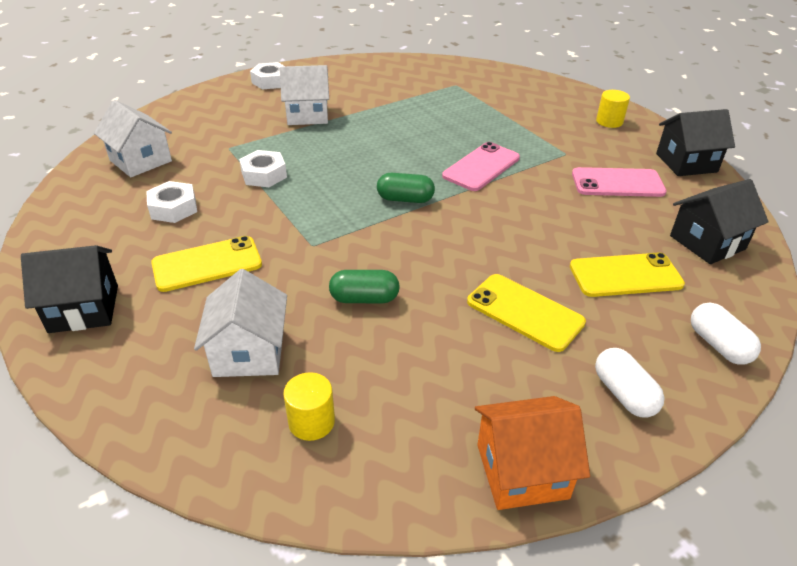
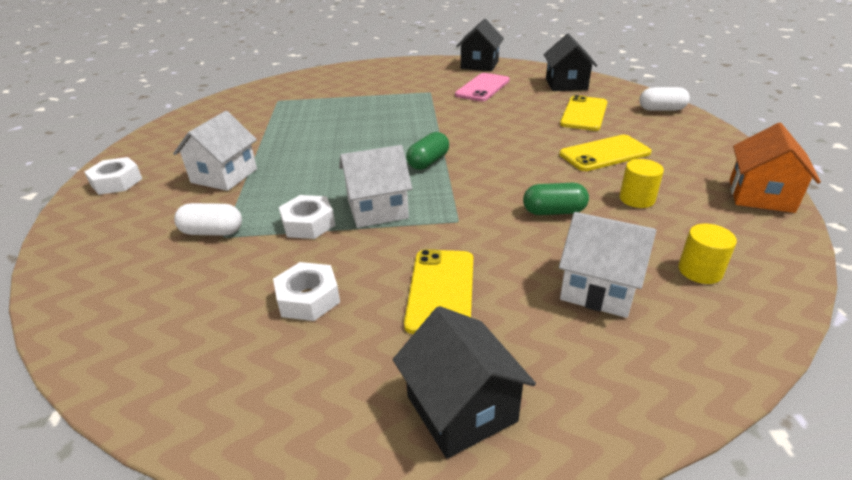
camera: 60 degrees left, 5 degrees down
(84, 309) = (461, 408): black house -> black house turned 45 degrees counterclockwise
(140, 161) = (163, 310): white house -> white house (377, 209)
(364, 299) = (554, 212): green capsule -> green capsule turned 60 degrees clockwise
(481, 167) = (415, 122): pink phone -> none
(609, 121) = (406, 69): yellow cylinder -> yellow cylinder (637, 199)
(623, 394) = (696, 146): white capsule -> white capsule (212, 232)

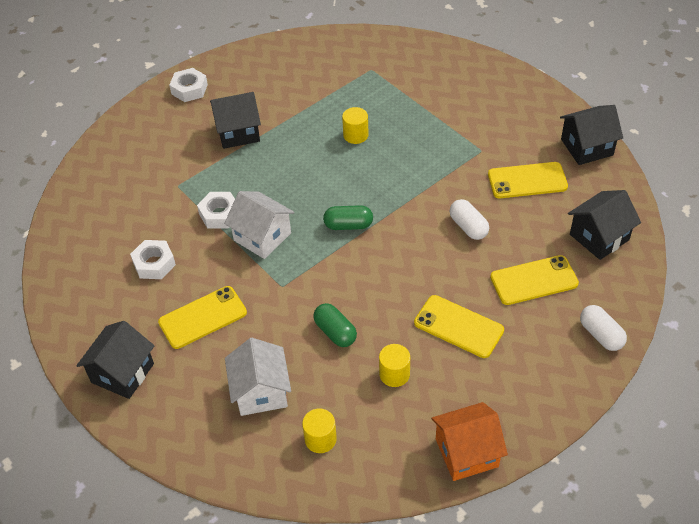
camera: 55 degrees right, 15 degrees up
(212, 232) = (177, 177): white capsule -> white capsule (468, 227)
(224, 176) = (238, 132): white house -> black house
(333, 127) = (355, 135): none -> yellow cylinder
(482, 88) = (527, 180): pink phone -> yellow phone

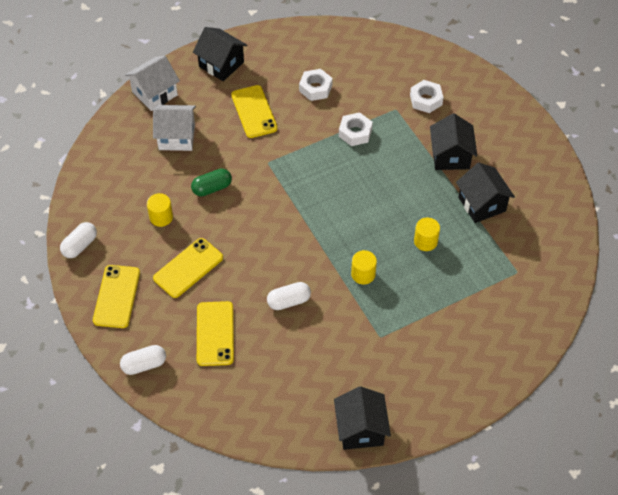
camera: 100 degrees right, 5 degrees up
(189, 89) = (516, 128): white nut -> white nut (426, 100)
(262, 237) = (322, 157): white house -> white house (155, 93)
(320, 439) = (125, 164): yellow cylinder -> yellow cylinder (363, 274)
(348, 225) = (317, 216): green capsule -> none
(466, 453) = (80, 246): orange house -> white capsule
(527, 180) = (330, 363): yellow phone -> yellow phone (117, 296)
(599, 237) = (245, 400): black house -> black house (482, 204)

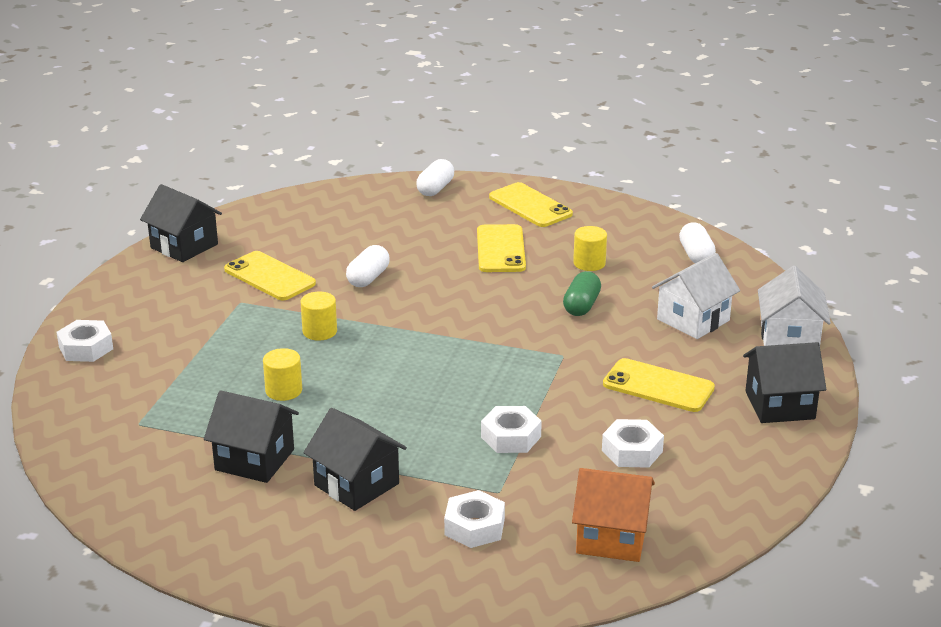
camera: 135 degrees right, 25 degrees down
(80, 246) = (622, 213): white capsule -> white capsule (696, 255)
(215, 333) = (405, 229): yellow phone -> yellow phone (269, 276)
(379, 58) = (611, 537): none -> orange house
(500, 361) = (86, 348): none -> white nut

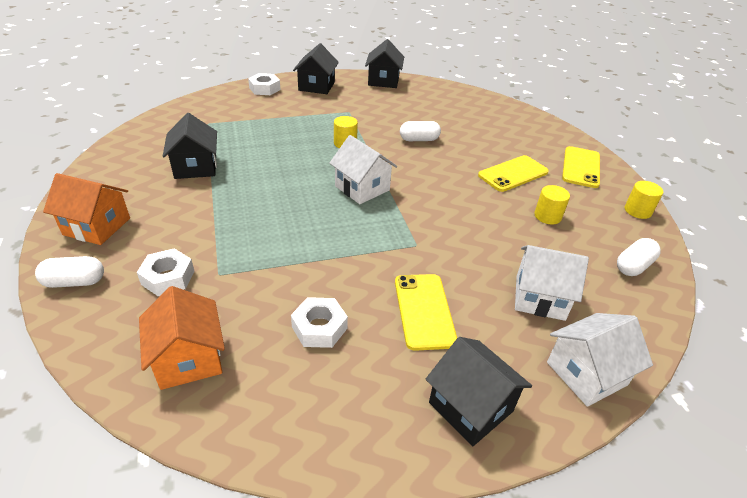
camera: 55 degrees right, 10 degrees up
(269, 276) = (383, 111): yellow phone -> none
(283, 390) = (273, 153): yellow cylinder -> yellow cylinder (637, 211)
(321, 563) = (97, 226): none -> orange house
(356, 484) = (191, 210): black house -> black house (316, 86)
(431, 352) = (362, 188): none -> white house
(435, 189) = (546, 128): white capsule -> white capsule (75, 282)
(511, 437) = (291, 256): white nut -> none
(581, 306) = (489, 231): green capsule -> none

